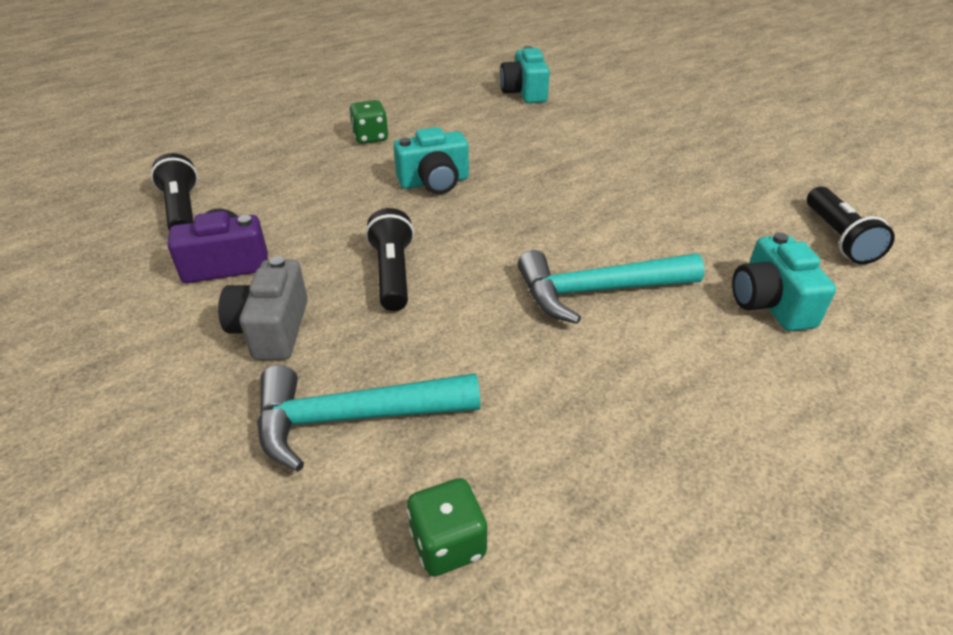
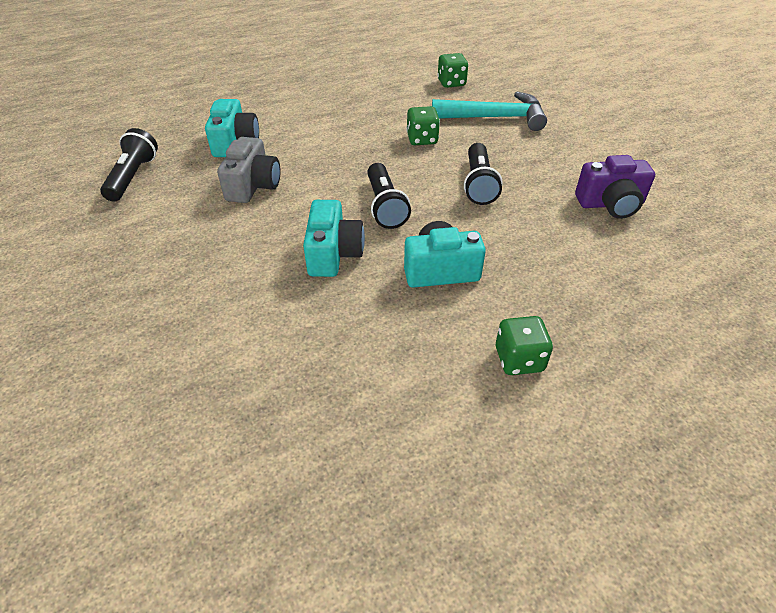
camera: 170 degrees left, 5 degrees up
(182, 210) = (688, 262): black flashlight -> black flashlight (385, 206)
(271, 329) = (554, 158): grey camera -> grey camera (253, 186)
(484, 344) = (422, 139): none -> green dice
(524, 92) = (266, 458): turquoise camera -> turquoise camera (333, 254)
(597, 291) = (339, 159): turquoise hammer -> none

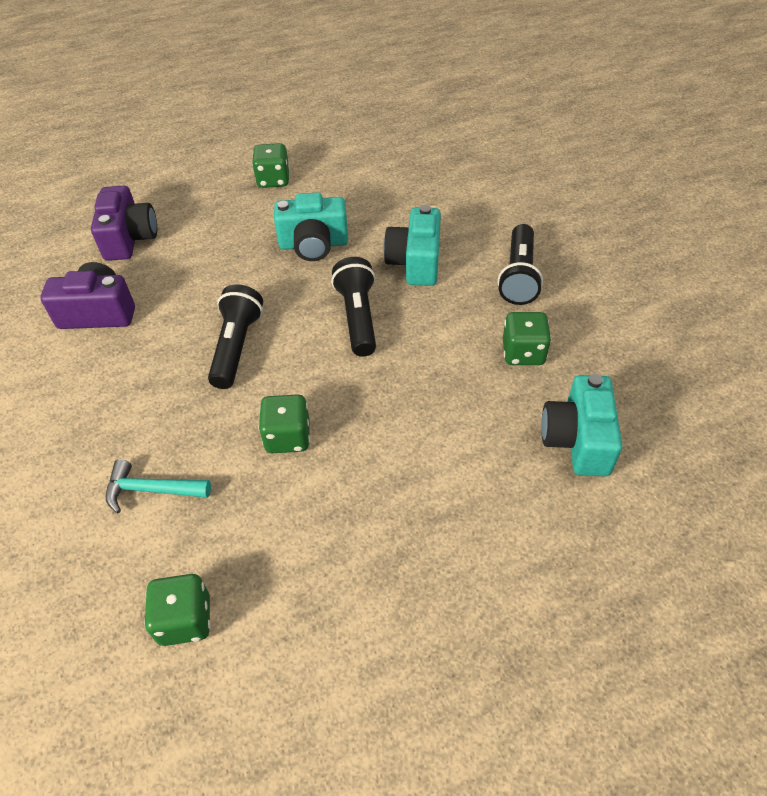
camera: 175 degrees left, 5 degrees up
(133, 177) = (692, 374): black flashlight -> black flashlight (519, 276)
(253, 186) = (523, 353): grey camera -> green dice
(495, 118) = (151, 490): turquoise hammer -> turquoise hammer, size x0.55
(642, 272) = (129, 238): none -> purple camera

